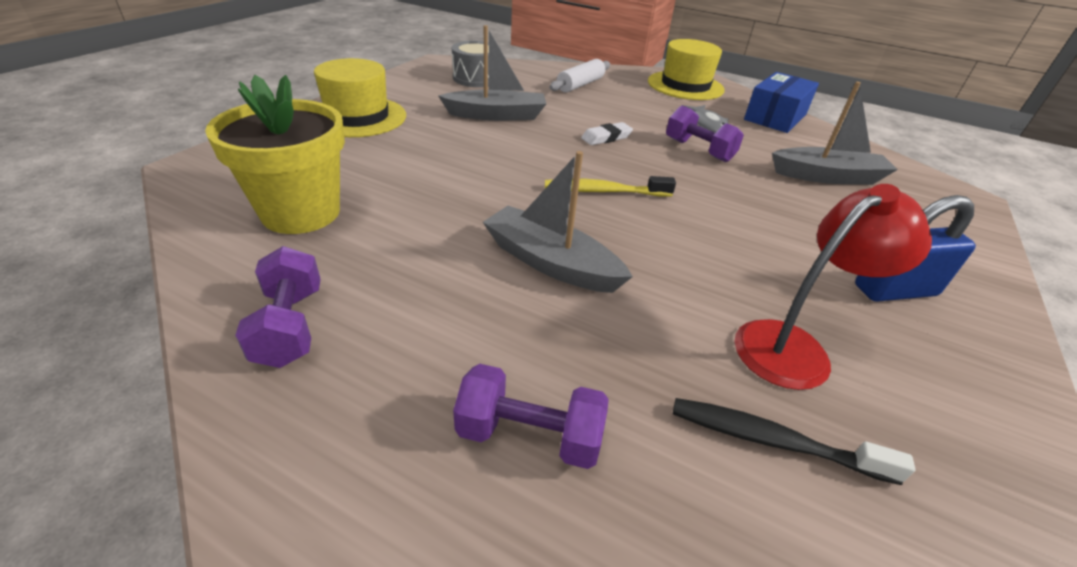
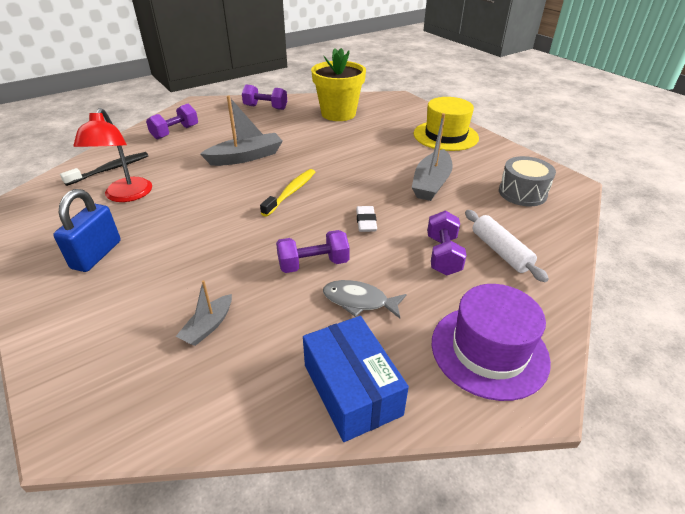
camera: 120 degrees right, 0 degrees up
(612, 102) = (443, 255): none -> purple dumbbell
(685, 86) = (489, 350): yellow hat -> purple hat
(827, 177) = (208, 326): grey boat -> grey boat, size x0.56

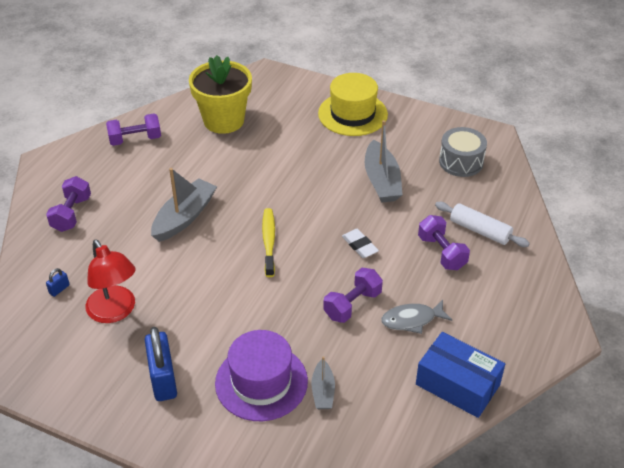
camera: 30 degrees left, 5 degrees up
(111, 169) = (59, 289): black toothbrush -> blue padlock
(489, 350) = (521, 316): purple hat -> purple hat (261, 382)

